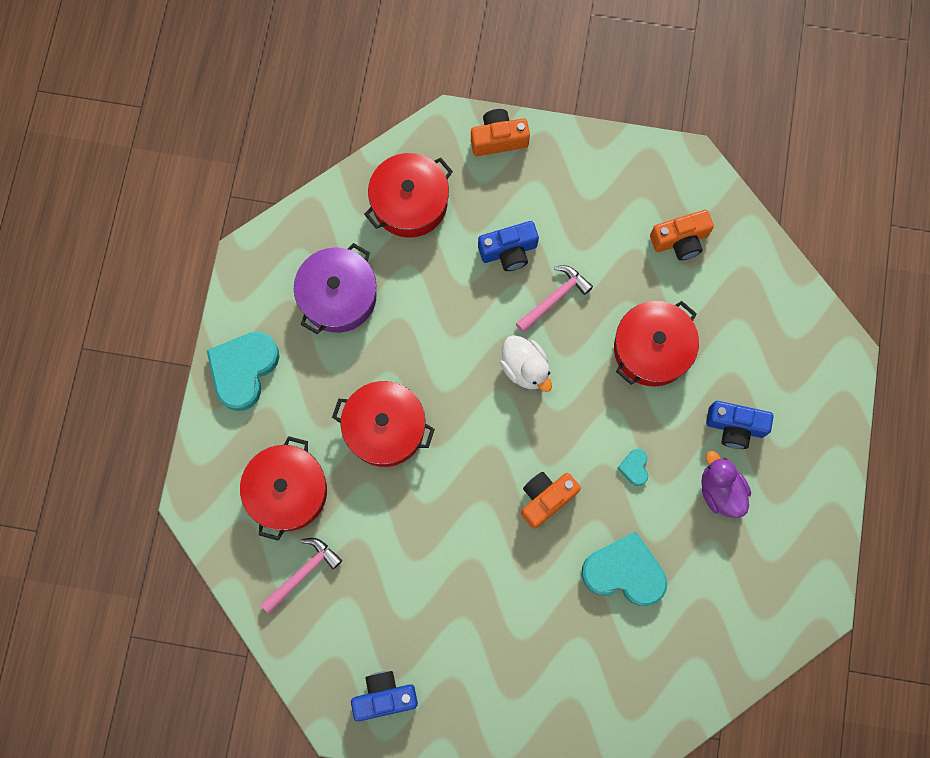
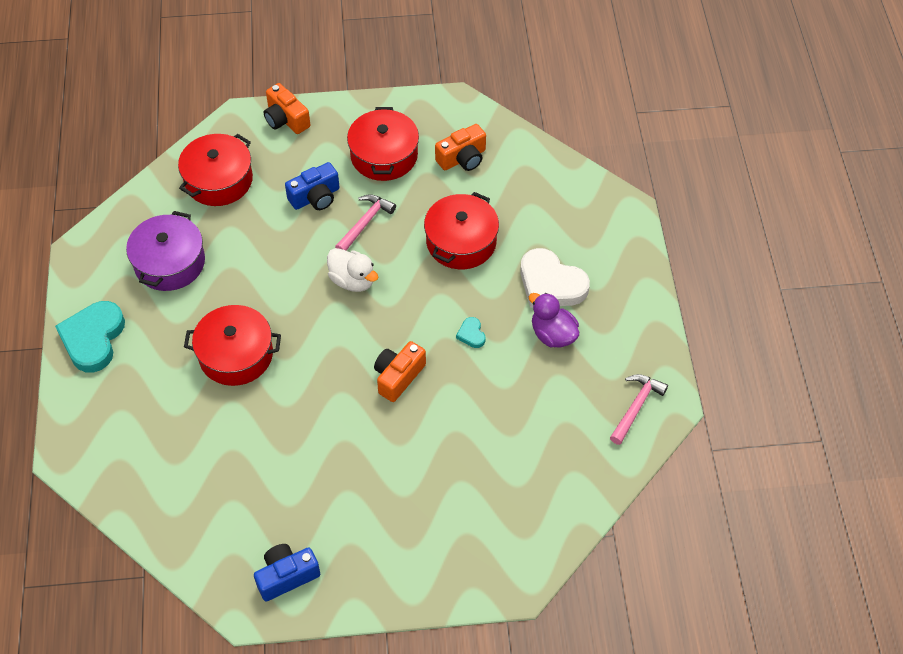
camera: 15 degrees left, 20 degrees down
(287, 491) = (155, 426): red pot -> red pot (384, 155)
(303, 573) = (184, 490): pink hammer -> pink hammer (636, 407)
(498, 139) = (286, 119): orange camera -> orange camera turned 105 degrees counterclockwise
(624, 572) = (486, 418): turquoise heart -> none
(735, 427) = (551, 283): blue camera -> white heart

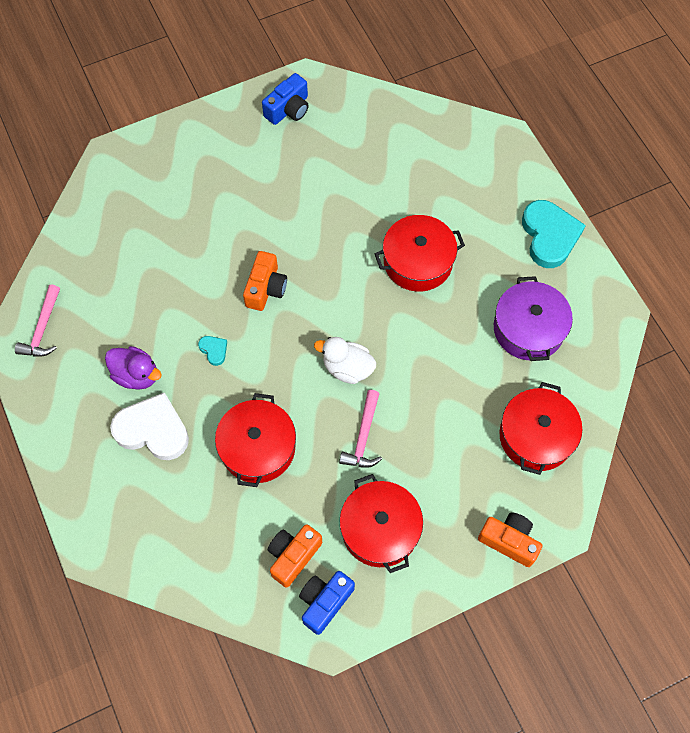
camera: 160 degrees right, 10 degrees up
(315, 197) = (427, 450): blue camera -> blue camera (324, 602)

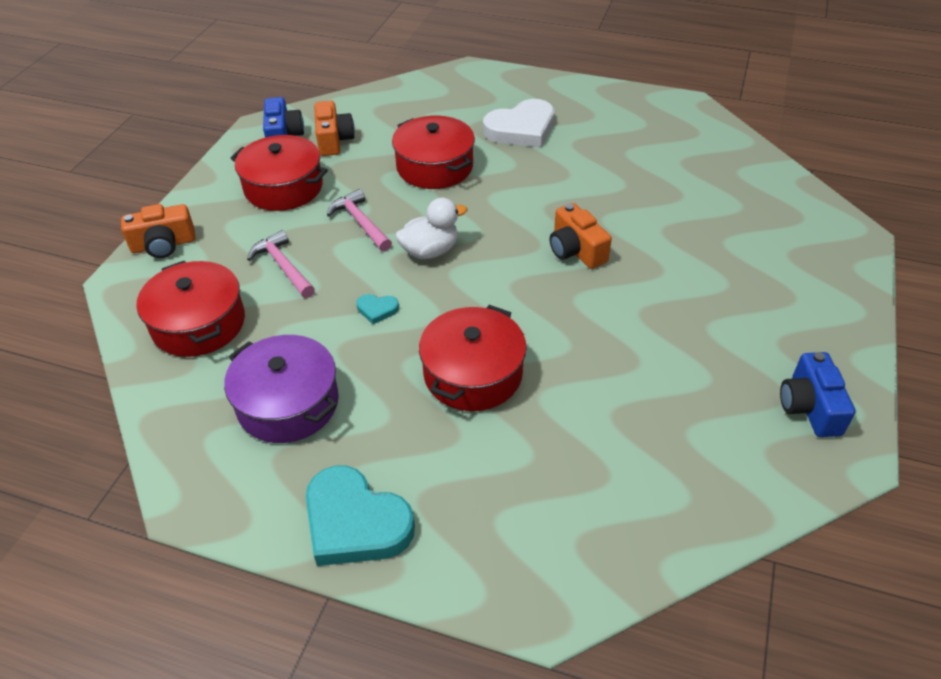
camera: 135 degrees right, 20 degrees down
(42, 329) = (682, 120): pink hammer -> pink hammer (283, 266)
(136, 375) = (580, 143): purple duck -> none
(214, 350) = (551, 189): turquoise heart -> turquoise heart (377, 309)

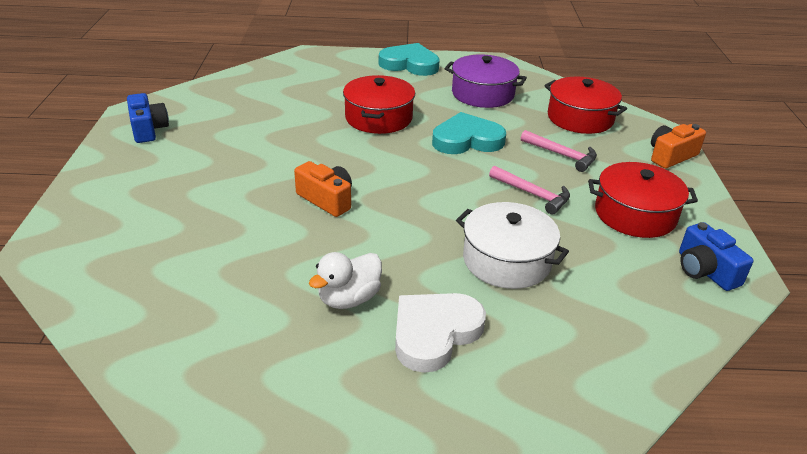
camera: 160 degrees right, 10 degrees down
(334, 140) = (645, 275): orange camera -> none
(377, 309) = (467, 140): turquoise heart -> turquoise heart, size x2.27
(430, 251) = (454, 181): white duck -> white duck (349, 299)
(435, 167) = (507, 260): red pot -> white pot

